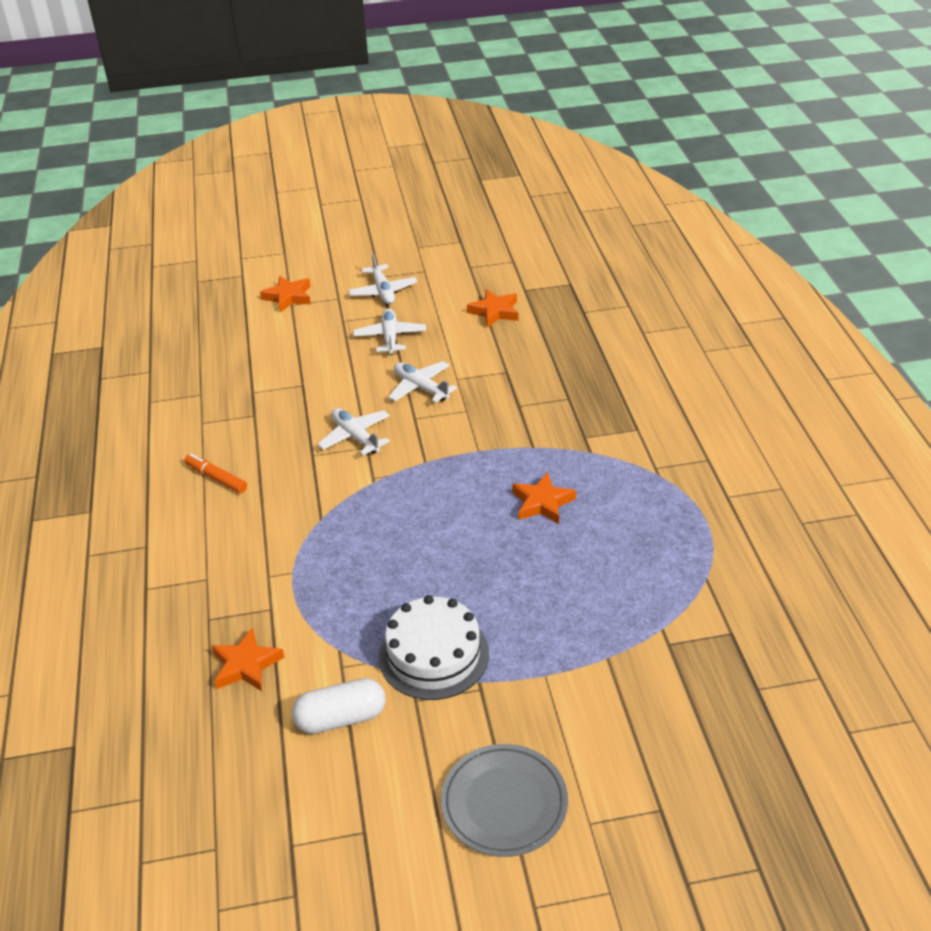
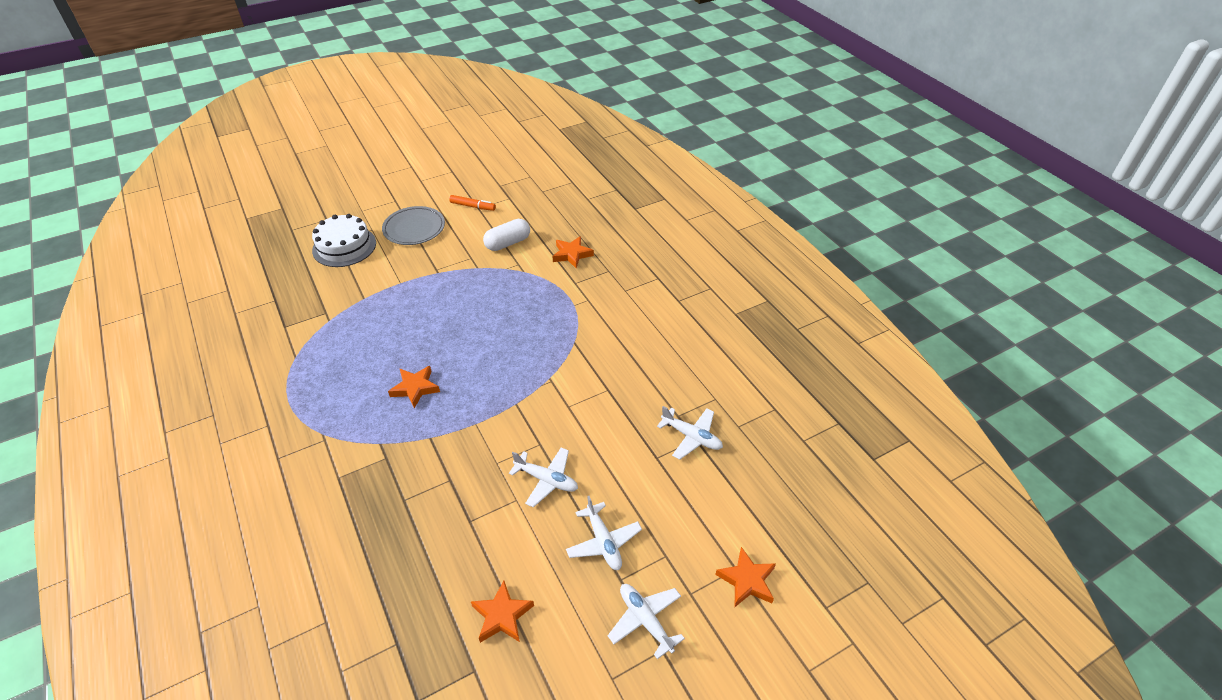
camera: 160 degrees right, 5 degrees up
(216, 478) = (667, 355): orange marker -> orange marker (473, 206)
(355, 437) = (581, 414): white plane -> white plane (691, 437)
(433, 654) = (467, 280): white cake -> white cake (344, 246)

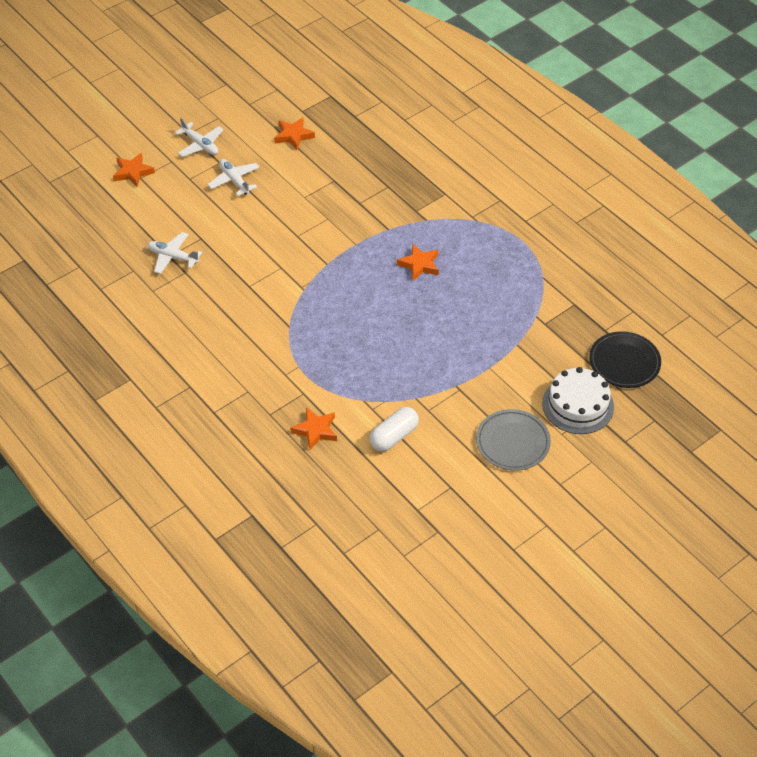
camera: 170 degrees right, 5 degrees up
(280, 272) = (624, 362): none -> black plate
(473, 206) = (458, 488): orange marker -> none
(546, 480) = (285, 212): white plane -> none

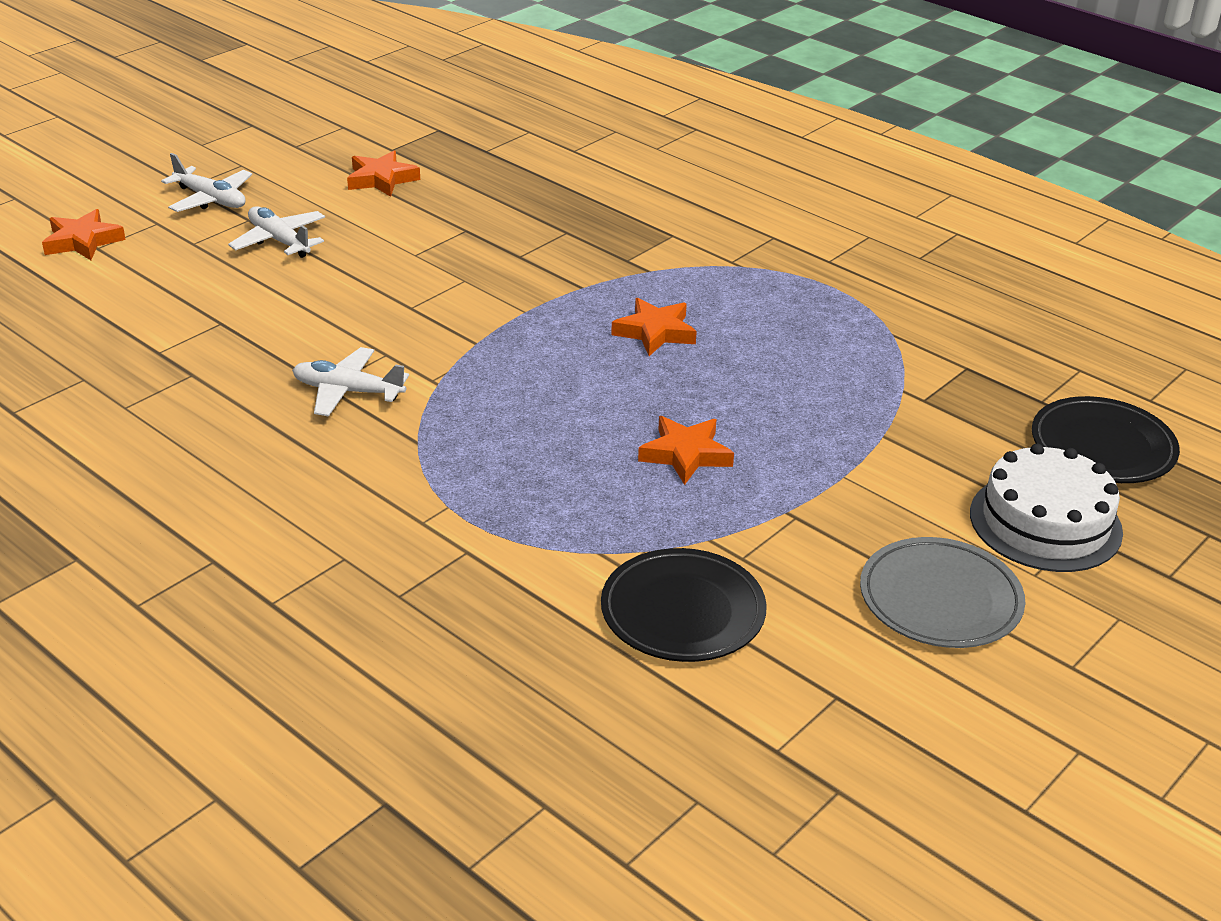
camera: 10 degrees left, 15 degrees down
(173, 257) = (166, 353): white plane -> white plane (348, 391)
(315, 430) = (507, 616): orange star -> orange star (685, 454)
(394, 436) = (683, 611): white capsule -> black plate

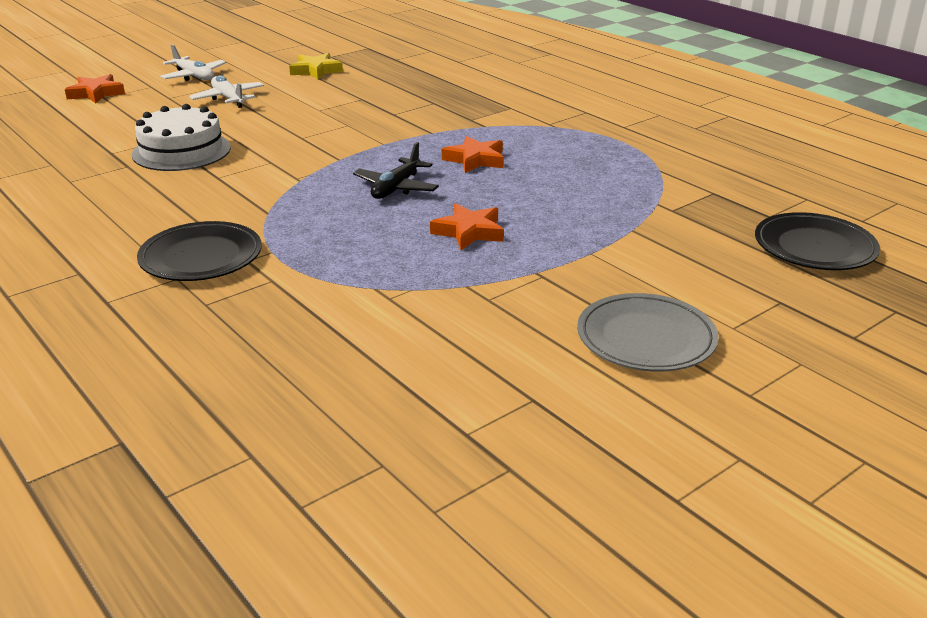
camera: 10 degrees right, 5 degrees down
(348, 391) = (232, 181): white plane -> none
(381, 179) = (316, 71): orange star -> yellow star
(569, 388) = (396, 188): none -> black plane
(683, 611) = (425, 331): black plate -> black plate (201, 257)
(1045, 522) = (752, 293): white cake -> white cake (181, 151)

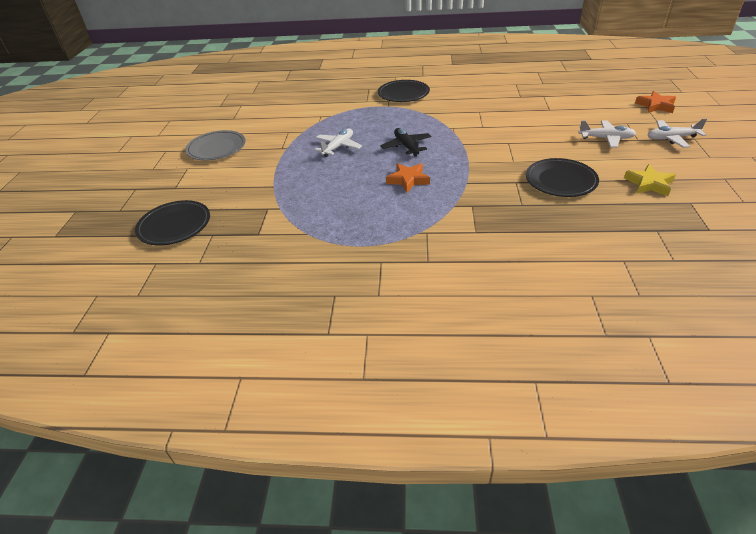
camera: 135 degrees right, 10 degrees up
(181, 151) = (525, 110): white cake -> none
(361, 98) = (560, 181): none -> black plate
(469, 232) = (338, 147): orange star -> white plane

